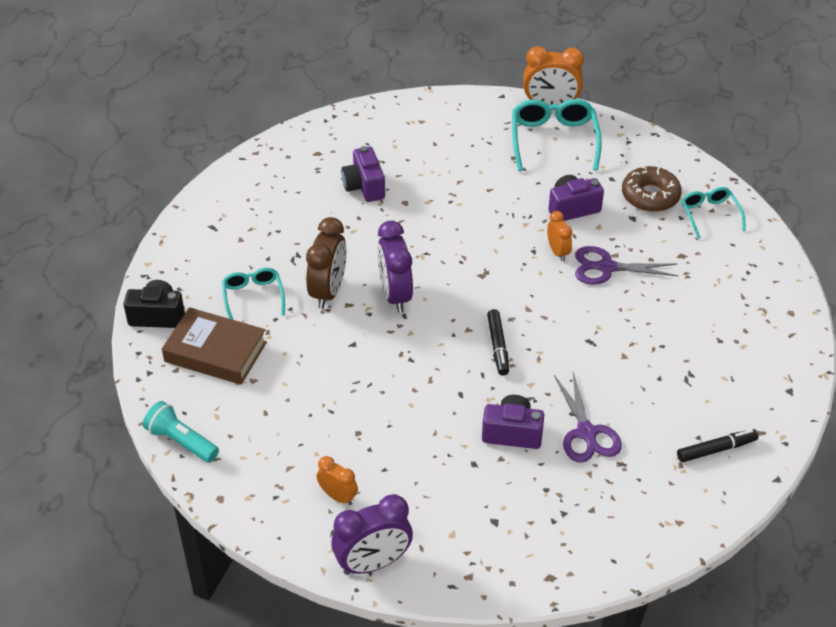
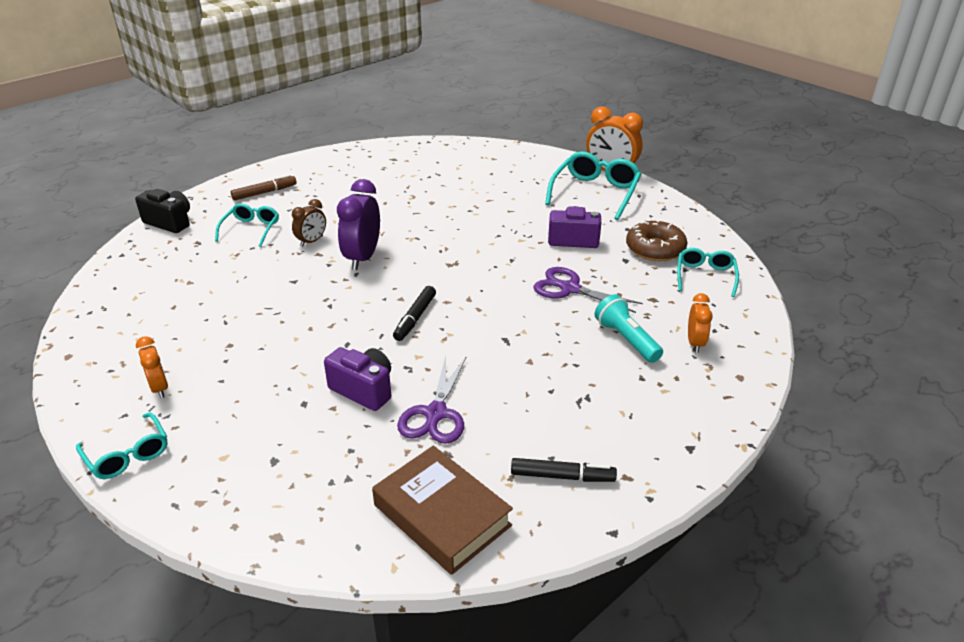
camera: 25 degrees right, 10 degrees down
(181, 441) = (88, 306): turquoise flashlight -> turquoise flashlight (626, 339)
(215, 352) = (183, 256): brown book -> brown book (441, 515)
(221, 244) = (264, 193): none -> brown marker
(328, 291) = (311, 241): brown clock -> brown clock, size x0.57
(364, 186) = (409, 185): purple camera -> none
(373, 563) = (128, 455): purple clock -> turquoise glasses
(558, 252) = (533, 266): orange clock -> orange clock (695, 343)

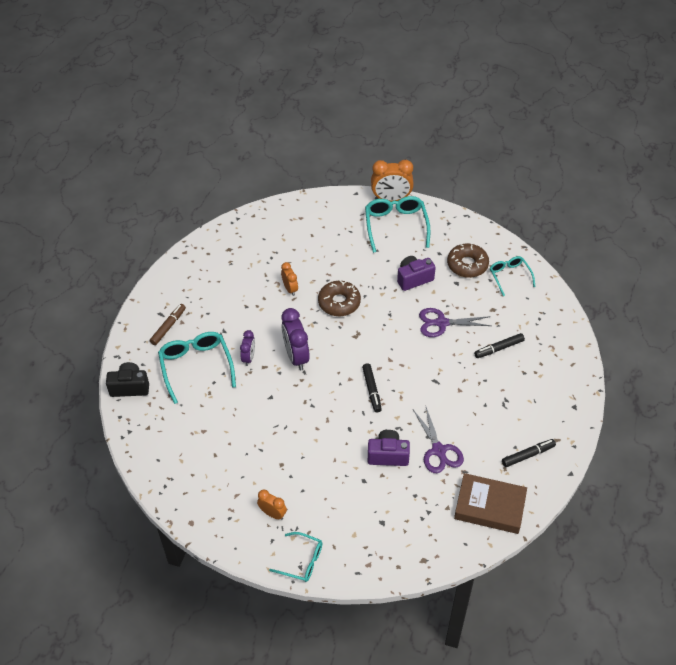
camera: 30 degrees left, 15 degrees up
(251, 229) = (196, 366): turquoise glasses -> turquoise glasses, size x1.64
(311, 241) = (249, 358): brown clock -> purple clock
(462, 231) = (339, 302): none -> brown donut
(626, 339) = (499, 348): turquoise flashlight -> black marker
(695, 343) = (535, 333): orange clock -> orange clock (290, 289)

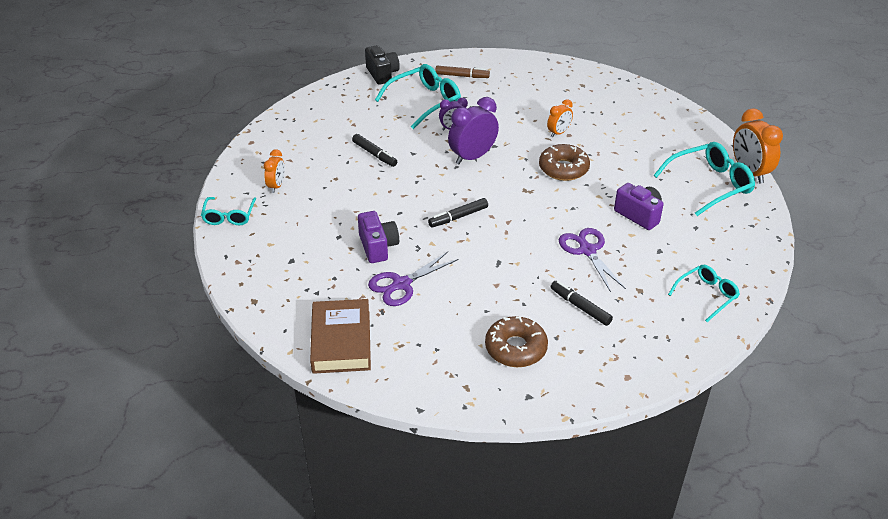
camera: 70 degrees right, 10 degrees down
(467, 265) = (696, 254): brown donut -> brown donut (515, 348)
(528, 455) = (429, 363): black marker -> black marker (374, 154)

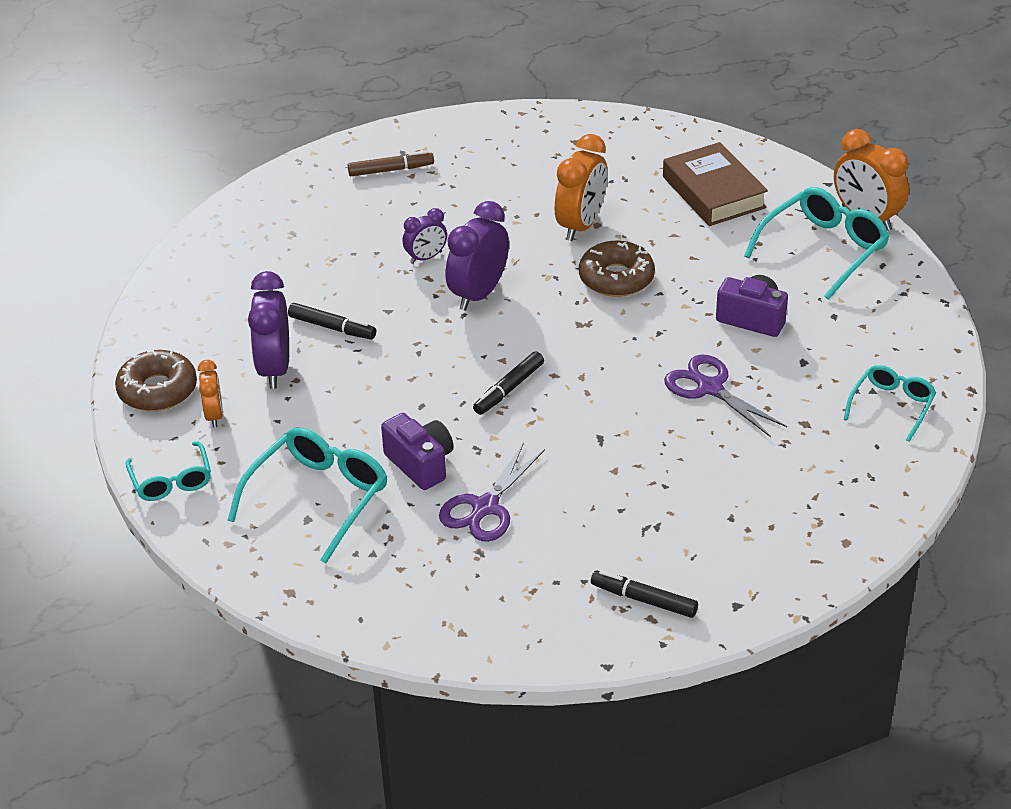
camera: 20 degrees left, 0 degrees up
(327, 169) = (274, 368): none -> purple clock
(341, 341) = (449, 610): brown book -> brown book (713, 192)
(382, 74) = (266, 196): black camera -> none
(425, 102) = (359, 226): turquoise glasses -> turquoise glasses (318, 498)
(515, 348) = (687, 548): brown donut -> brown donut (157, 390)
(558, 133) = (581, 225): orange clock -> orange clock, size x1.75
(580, 307) = (740, 468): black marker -> black marker (644, 600)

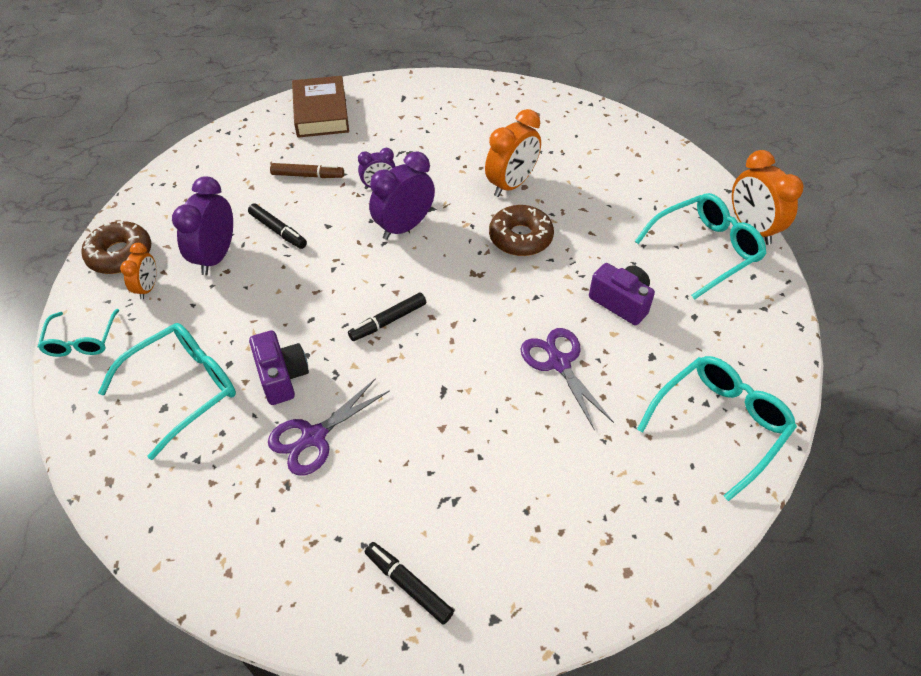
camera: 15 degrees right, 10 degrees up
(391, 170) = (388, 109): brown marker -> brown marker (308, 175)
(713, 192) = (629, 178): brown book -> brown book (321, 113)
(892, 405) = (720, 424): turquoise glasses -> turquoise glasses, size x1.64

